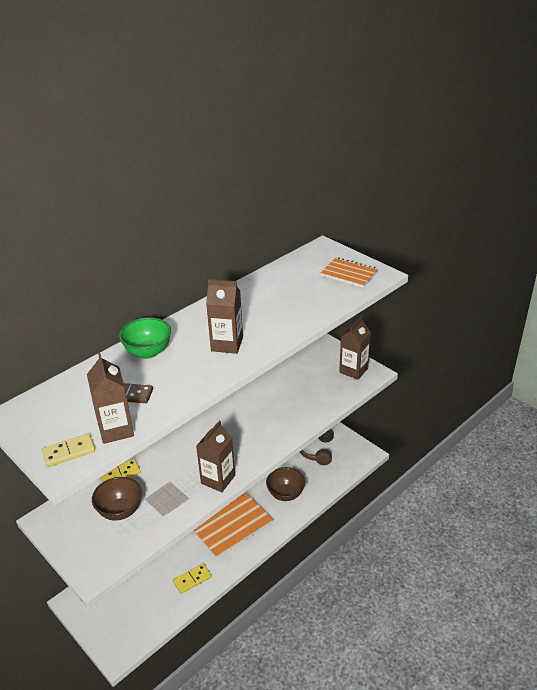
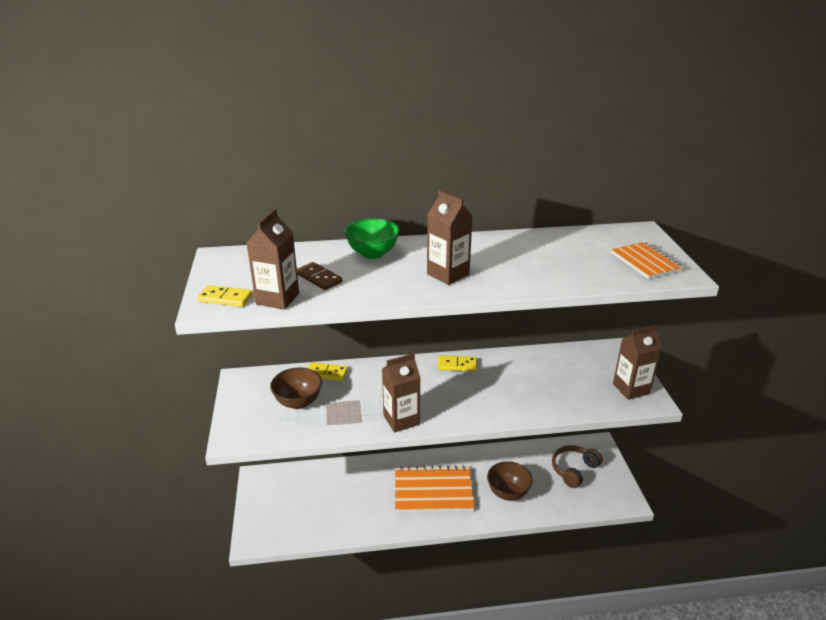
camera: 35 degrees right, 5 degrees down
(192, 579) = (360, 518): yellow domino -> yellow domino (457, 365)

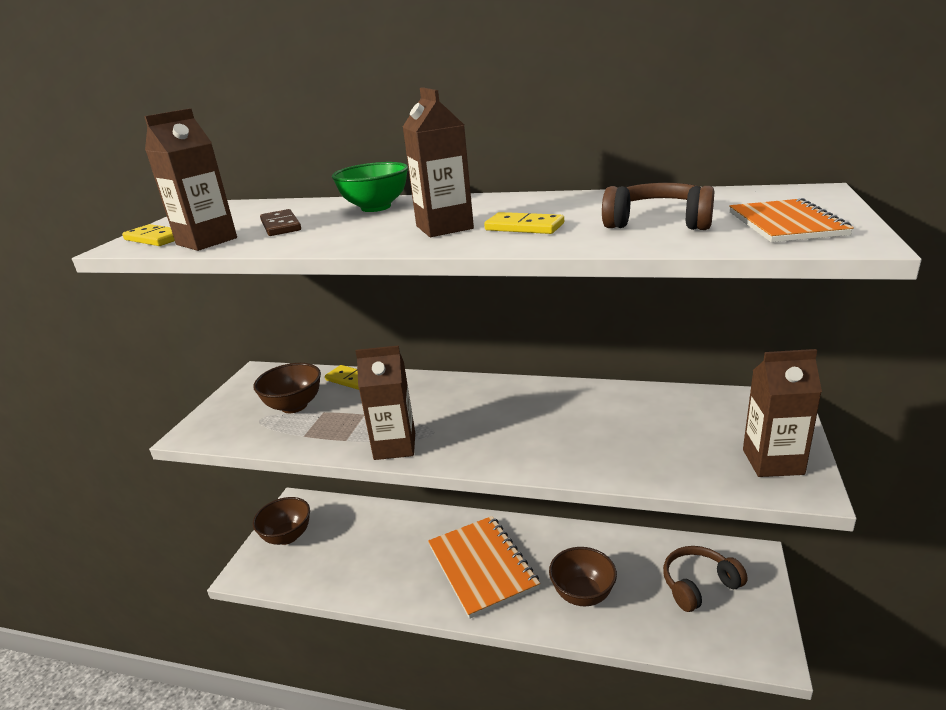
camera: 25 degrees right, 5 degrees down
(269, 504) = (287, 536): none -> brown bowl
(433, 491) = (482, 567): orange notebook -> orange notebook turned 45 degrees clockwise
(457, 365) = (517, 392): yellow domino -> yellow domino (524, 227)
(577, 263) = (658, 222): none -> brown headphones

